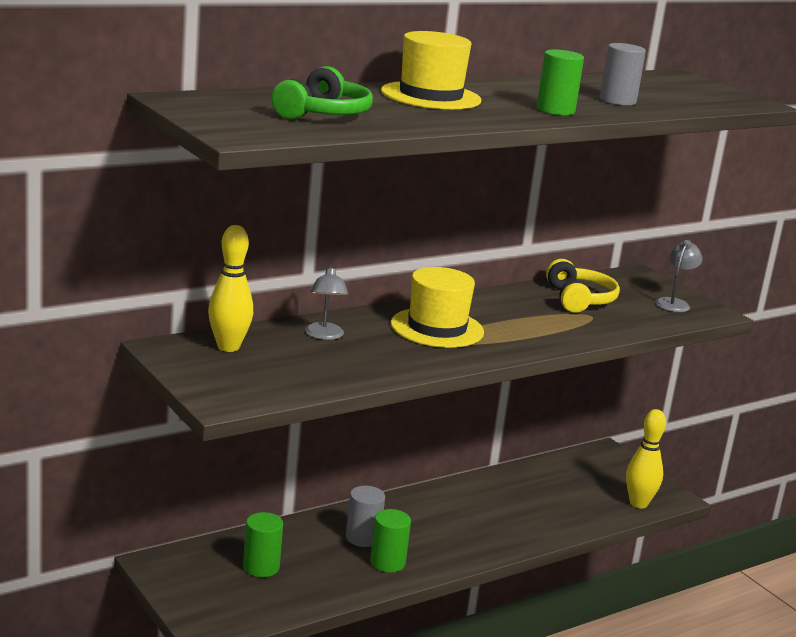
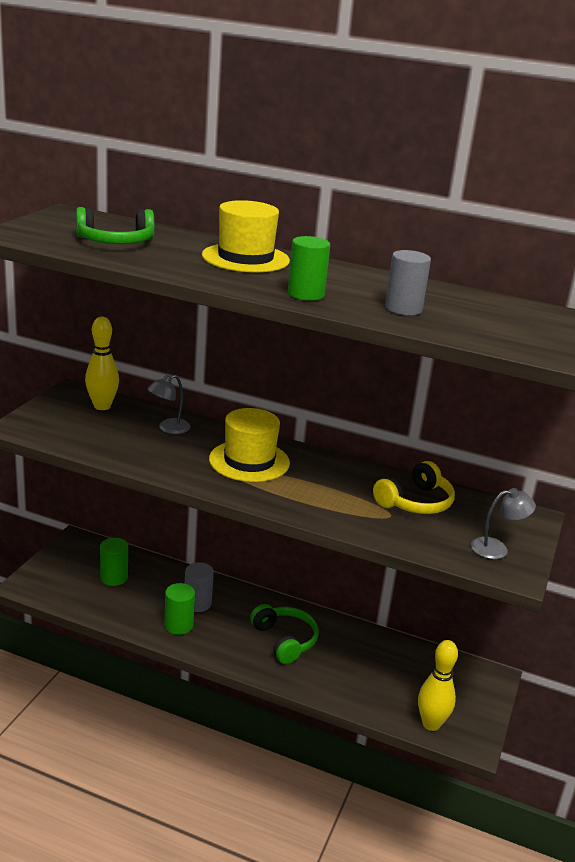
camera: 55 degrees right, 5 degrees up
(468, 518) = (285, 640): none -> green headphones

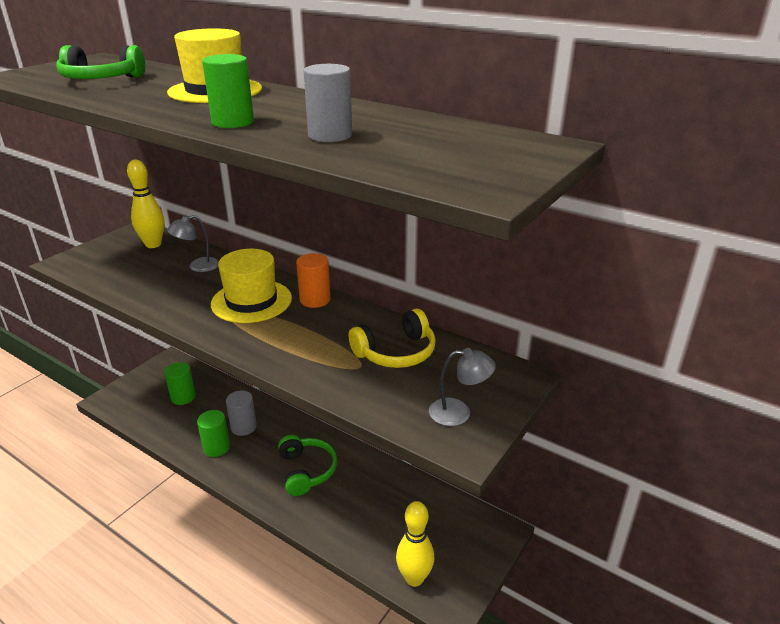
camera: 15 degrees right, 5 degrees up
(310, 458) = (315, 300): none -> orange cylinder

